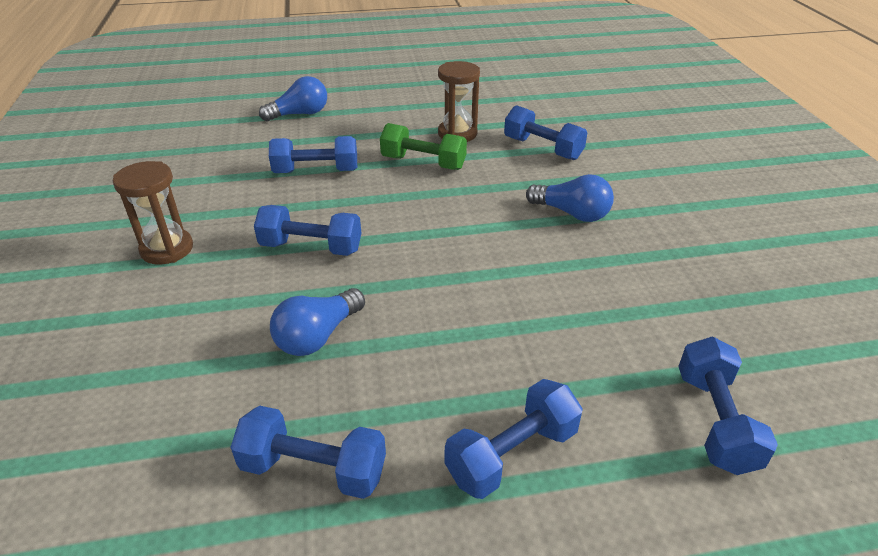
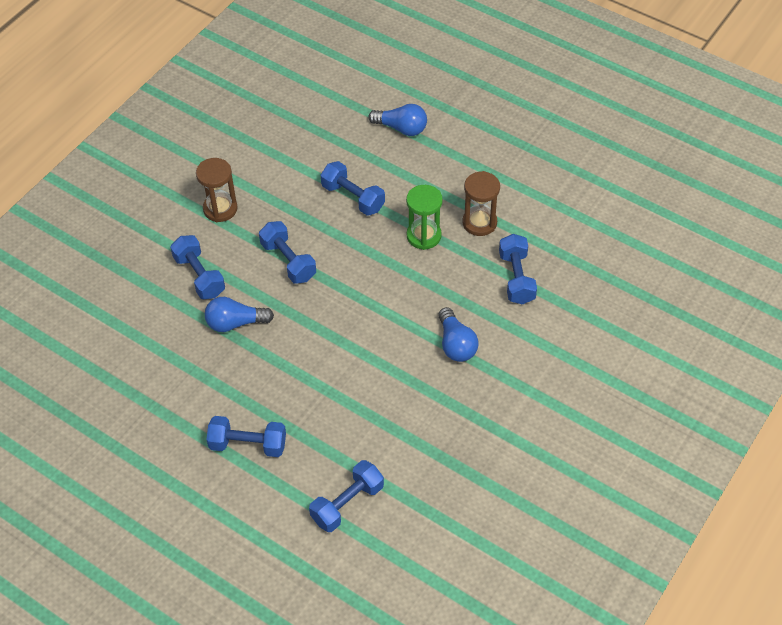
camera: 45 degrees right, 15 degrees up
(313, 469) = (171, 387): blue dumbbell -> blue dumbbell (199, 276)
(423, 163) = (424, 236): green dumbbell -> green hourglass

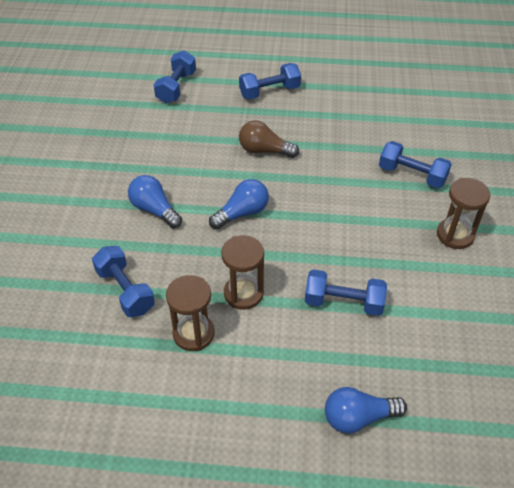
camera: 150 degrees right, 5 degrees down
(235, 323) = (349, 155): blue light bulb -> blue light bulb (242, 213)
(288, 261) = (351, 216): blue dumbbell -> none
(311, 365) = (264, 151): none -> brown light bulb
(424, 236) = (243, 293): green hourglass -> brown hourglass

